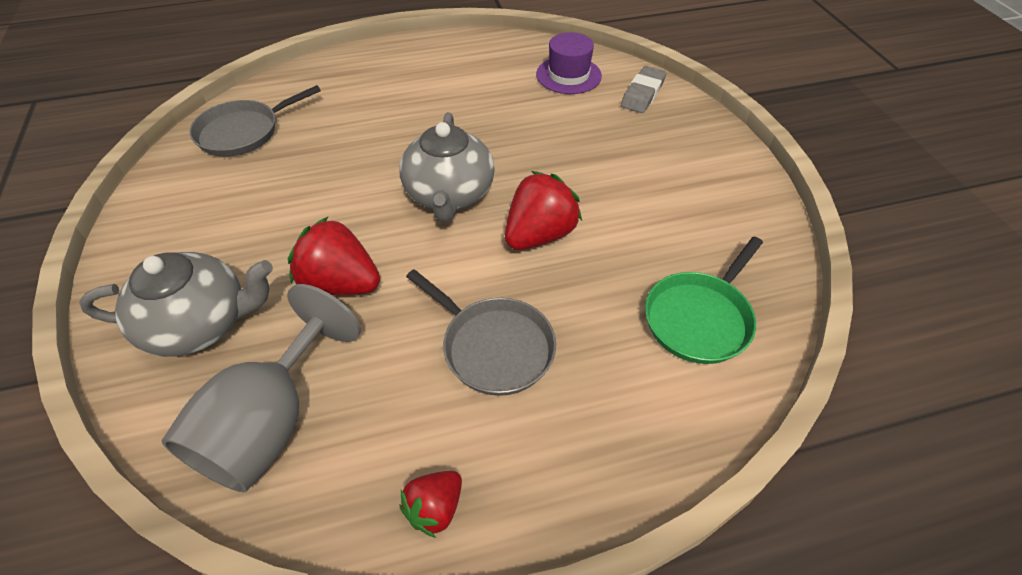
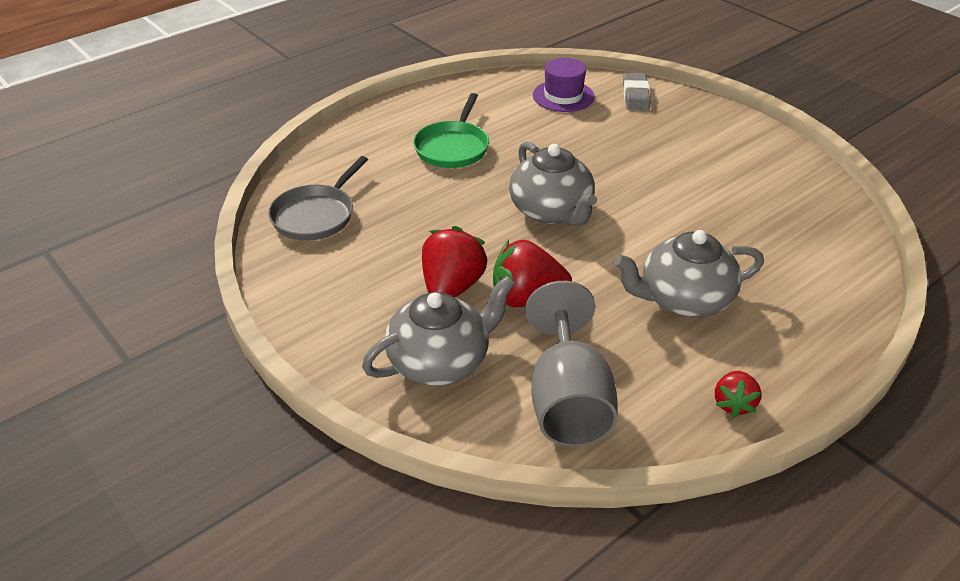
camera: 25 degrees left, 10 degrees down
(494, 347) = (683, 299): grey pan -> grey teapot
(539, 235) = (648, 218): red strawberry -> red strawberry (452, 287)
(699, 318) = (805, 236): green pan -> green pan (453, 148)

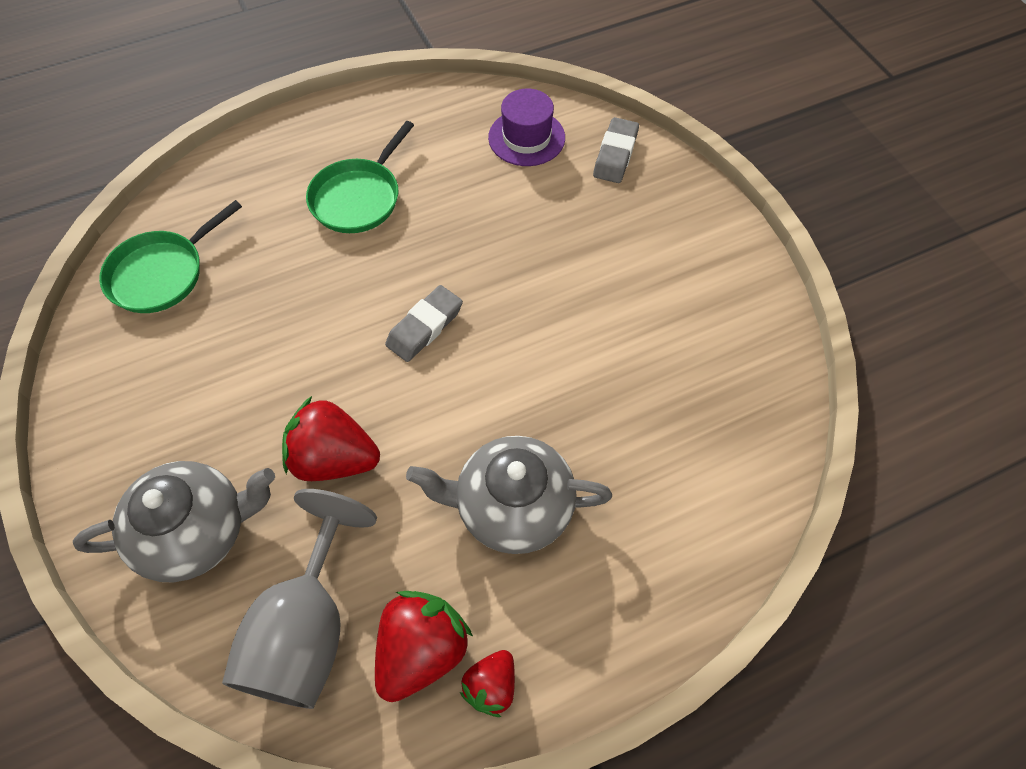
camera: 15 degrees right, 20 degrees up
(315, 216) = (161, 274): grey pan -> green pan
(452, 287) = (259, 421): red strawberry -> red strawberry (422, 650)
(551, 211) = (425, 327): grey teapot -> grey eraser

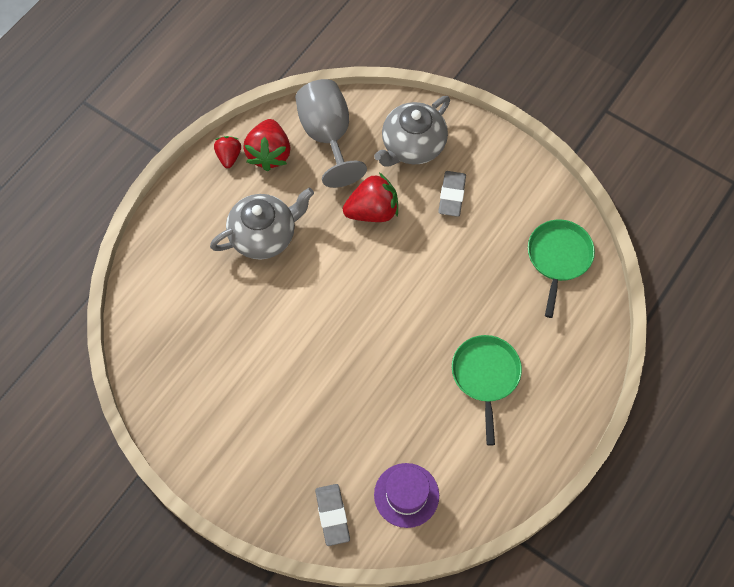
camera: 150 degrees right, 5 degrees up
(425, 327) = (376, 308): grey eraser -> grey eraser (452, 195)

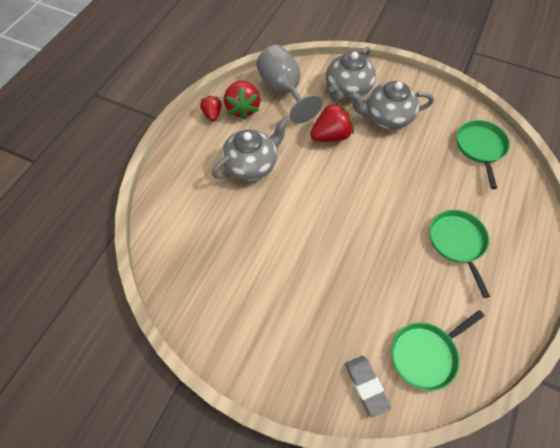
camera: 10 degrees left, 5 degrees down
(406, 495) = (425, 354): purple hat -> green pan
(452, 195) = (386, 117): grey eraser -> grey teapot

